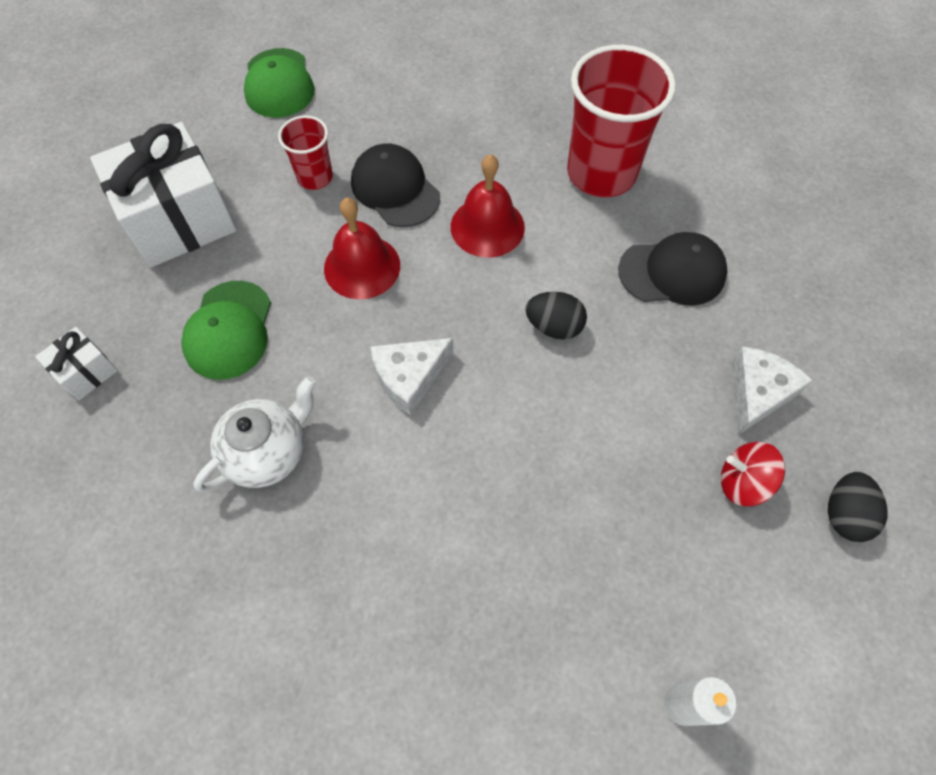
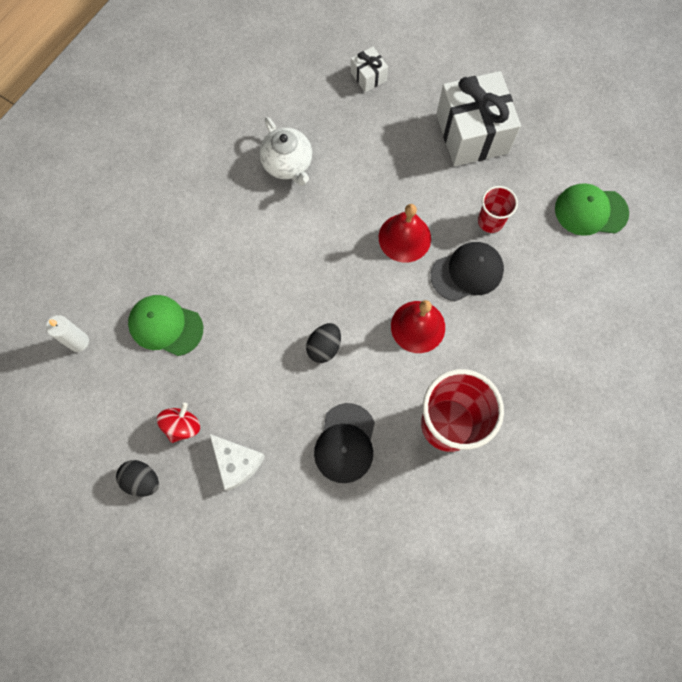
camera: 105 degrees right, 10 degrees up
(229, 330) = (376, 153): green cap -> green cap (165, 326)
(409, 377) = (313, 249): white cheese -> none

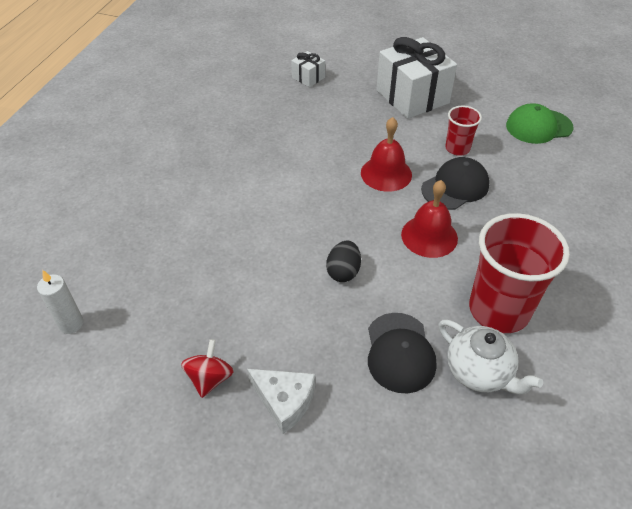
camera: 15 degrees left, 25 degrees down
(142, 480) = (174, 448): black egg -> none
(165, 326) = (168, 289): green cap -> none
(288, 164) = (257, 143): white teapot -> white teapot (479, 372)

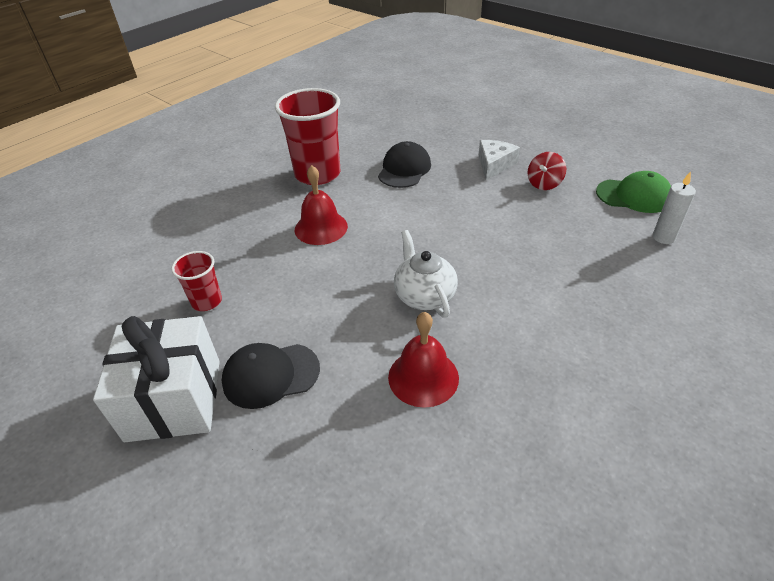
camera: 155 degrees left, 5 degrees down
(284, 401) = (494, 164): white cheese -> white cheese turned 60 degrees clockwise
(308, 77) = (291, 508): white gift -> none
(343, 272) = (413, 220): black egg -> none
(386, 173) = (309, 294): red bell -> red bell (423, 377)
(455, 187) = (255, 261): black cap -> black cap (270, 375)
(479, 372) = (361, 152): white teapot -> white teapot (424, 295)
(538, 126) = (91, 302): green cap -> green cap (634, 196)

